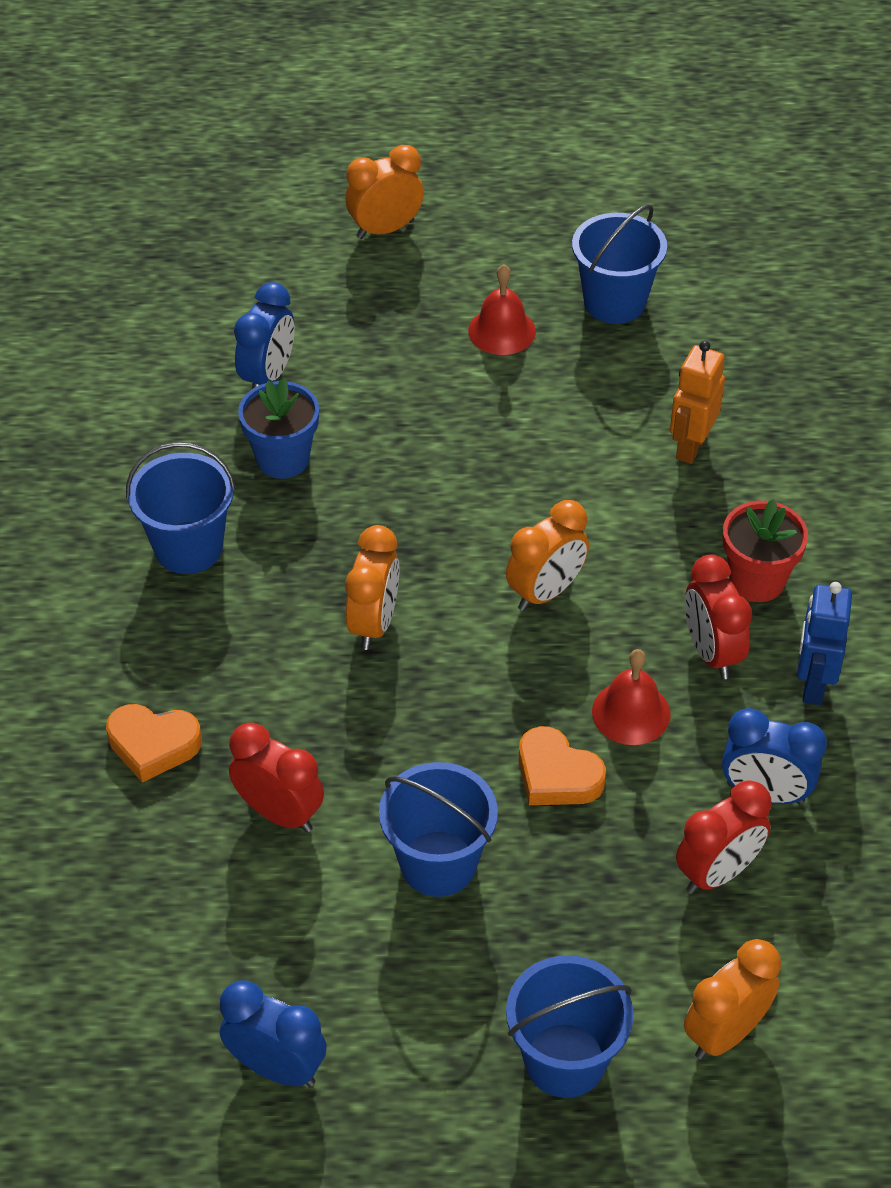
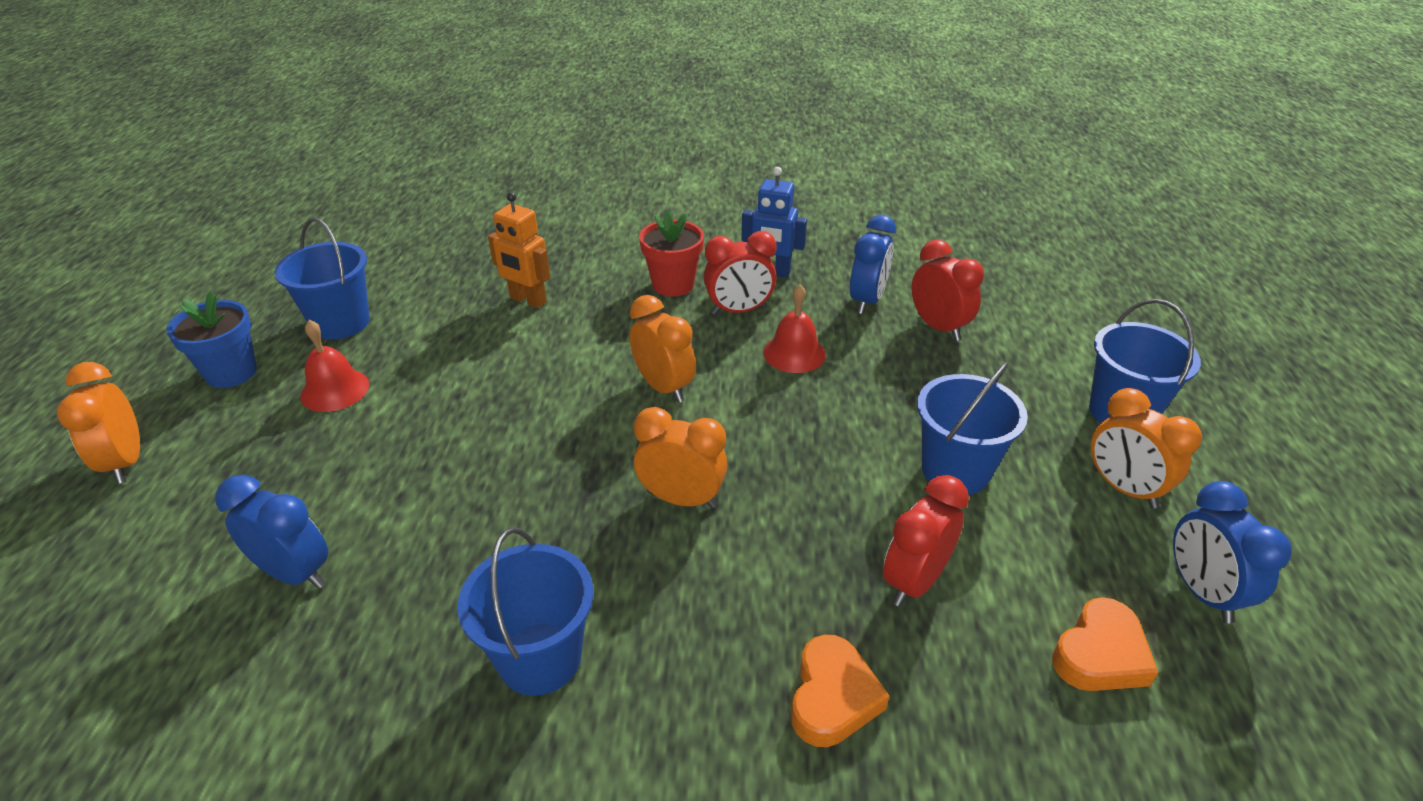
camera: 85 degrees left, 10 degrees down
(276, 1067) = (1201, 592): blue clock -> blue clock turned 45 degrees counterclockwise
(283, 459) = (433, 563): blue flower pot -> blue flower pot (231, 373)
(557, 775) = (857, 396): orange heart -> orange heart (1100, 654)
(725, 1033) = (1070, 337): orange clock -> orange clock (1123, 488)

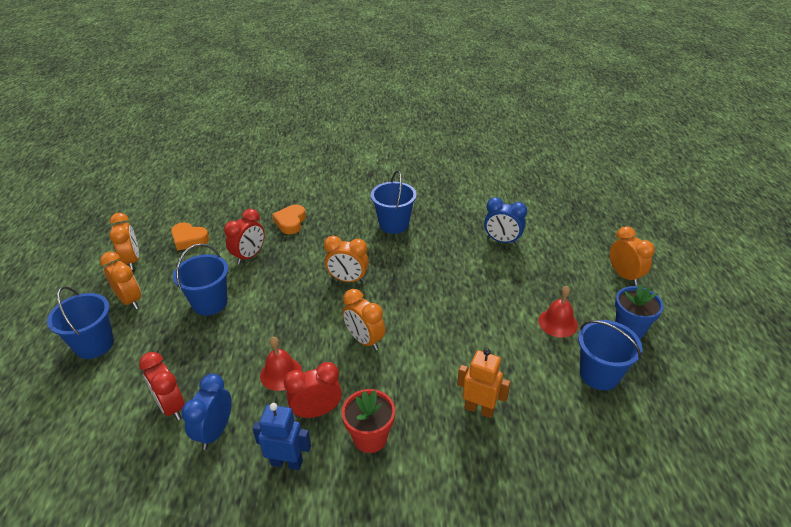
camera: 175 degrees right, 0 degrees up
(1100, 654) = (189, 239): orange heart -> orange heart turned 105 degrees counterclockwise
(1201, 592) = (132, 261): blue clock -> orange clock

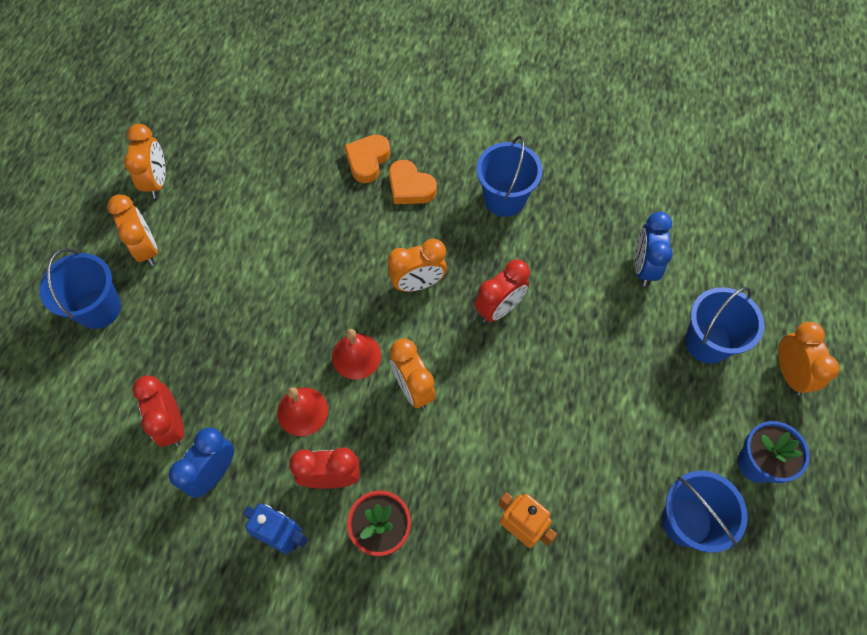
camera: 15 degrees right, 25 degrees up
(189, 239) = (232, 160): orange heart -> orange heart (410, 187)
(210, 303) = (240, 278): blue bucket -> blue bucket (707, 342)
(249, 256) = (302, 210): red clock -> red clock (499, 308)
(348, 279) = (418, 283): orange clock -> orange clock turned 45 degrees counterclockwise
(502, 241) = (643, 267): blue clock -> blue clock turned 60 degrees clockwise
(558, 323) = (666, 427): red bell -> red bell (356, 356)

